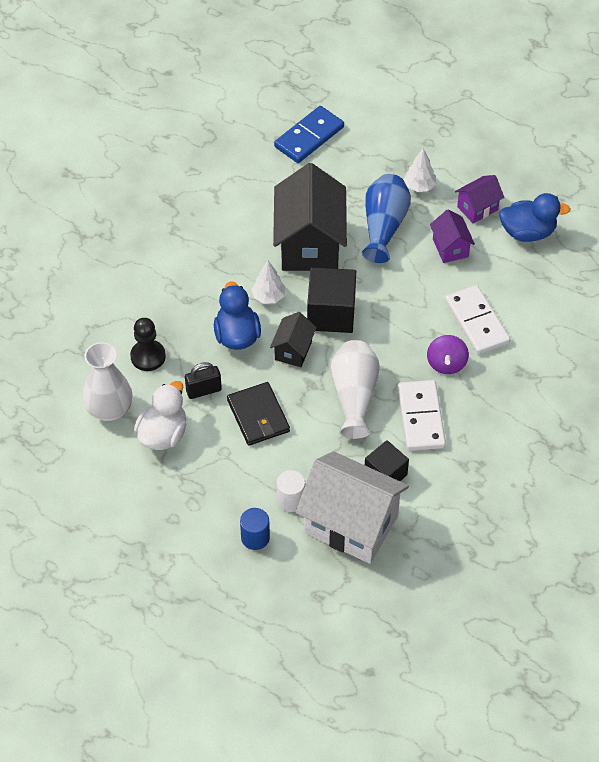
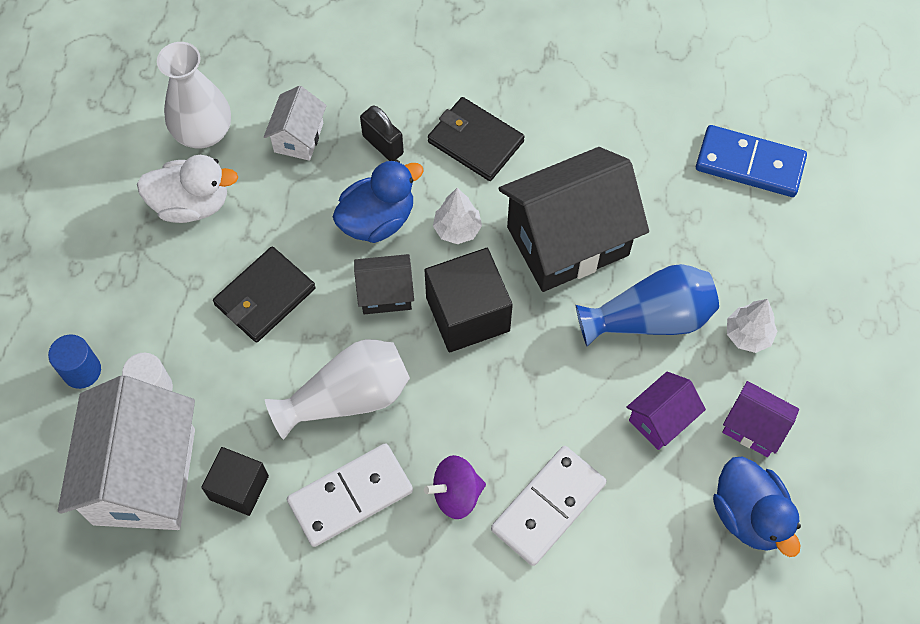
camera: 65 degrees right, 10 degrees up
(148, 356) = (298, 137): black pawn -> white house
(203, 390) = (276, 219): black padlock -> black padlock (383, 145)
(210, 263) = (475, 141): none -> black wallet

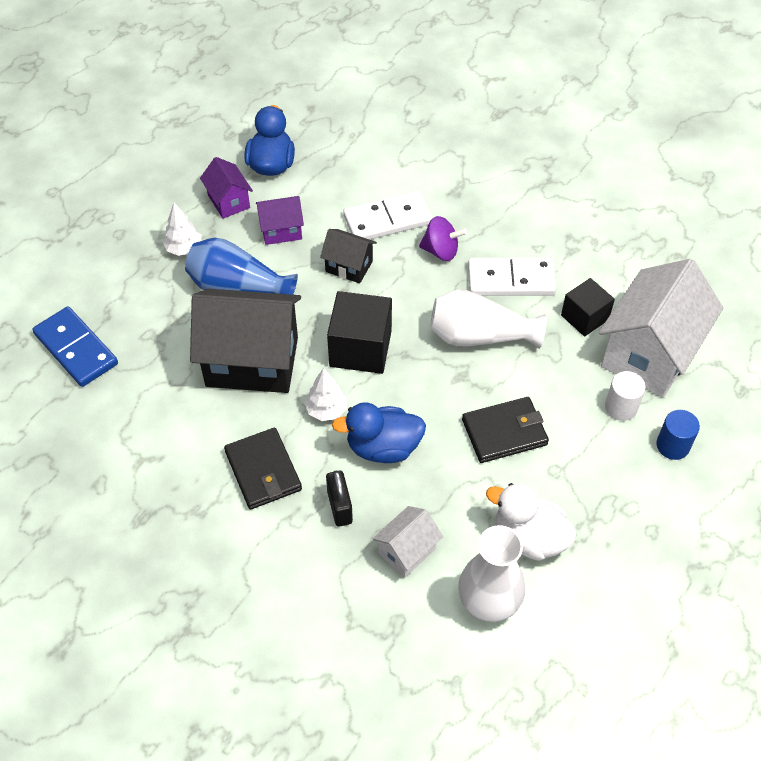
camera: 150 degrees left, 10 degrees down
(385, 294) = (411, 390): black house -> black house (349, 266)

